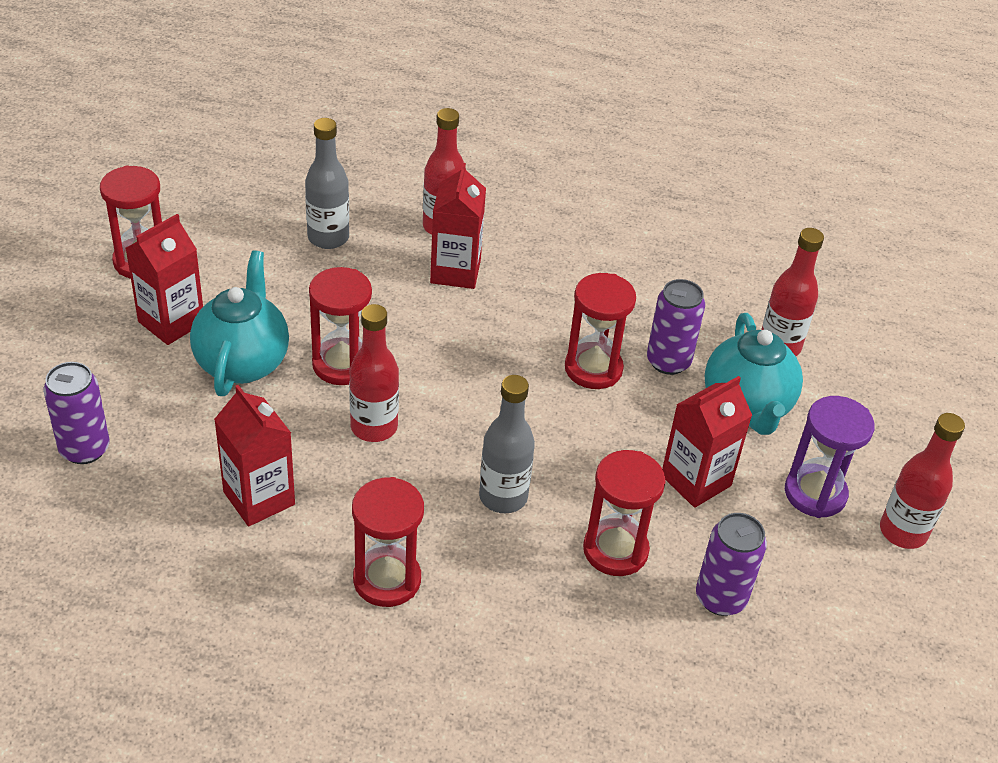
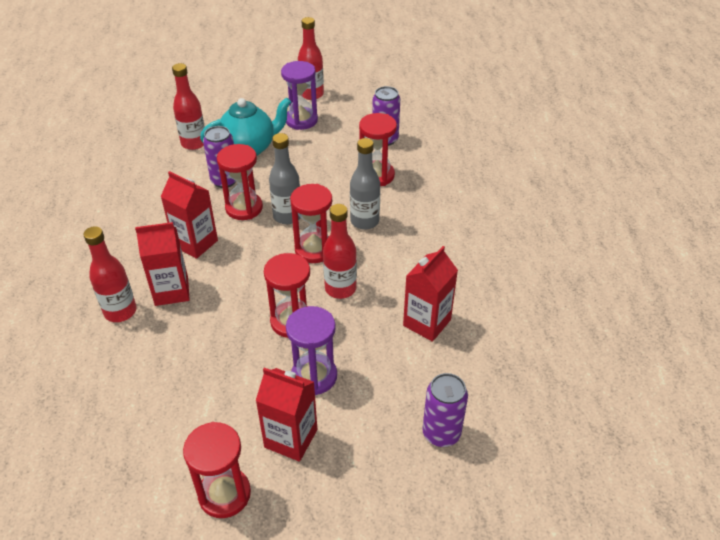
camera: 105 degrees left, 0 degrees up
(243, 362) = (314, 376): turquoise teapot -> purple hourglass
(328, 238) = (153, 375): grey bottle -> grey bottle (287, 216)
(387, 579) = (448, 250): red hourglass -> red hourglass (314, 249)
(696, 480) = (313, 157): red carton -> red carton (195, 243)

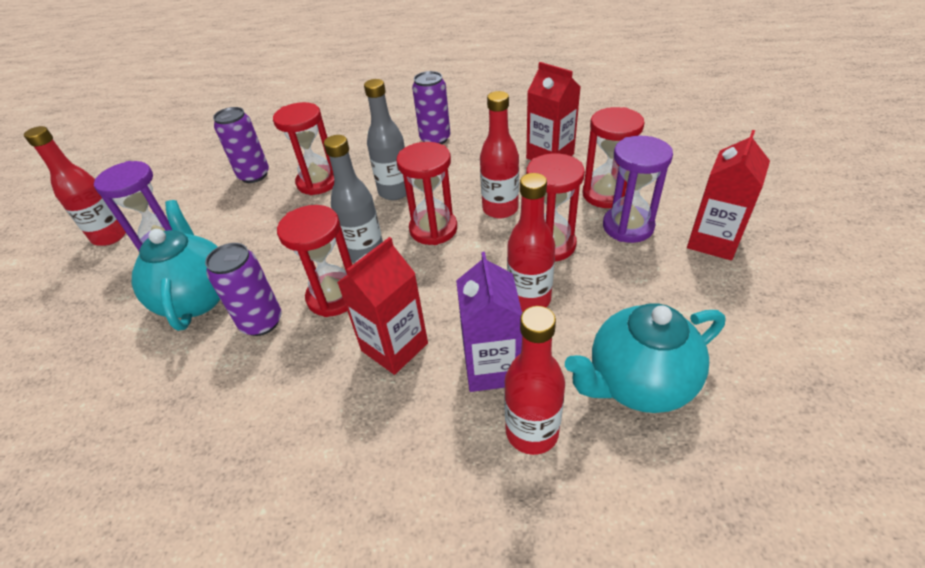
camera: 80 degrees left, 0 degrees up
(146, 367) = (638, 383): none -> turquoise teapot
(171, 291) = (491, 367): red carton -> purple carton
(194, 143) = (140, 370): red bottle -> red bottle (529, 299)
(224, 494) = (802, 288): red hourglass -> red hourglass (605, 194)
(441, 433) = (678, 153): purple can -> purple can (435, 139)

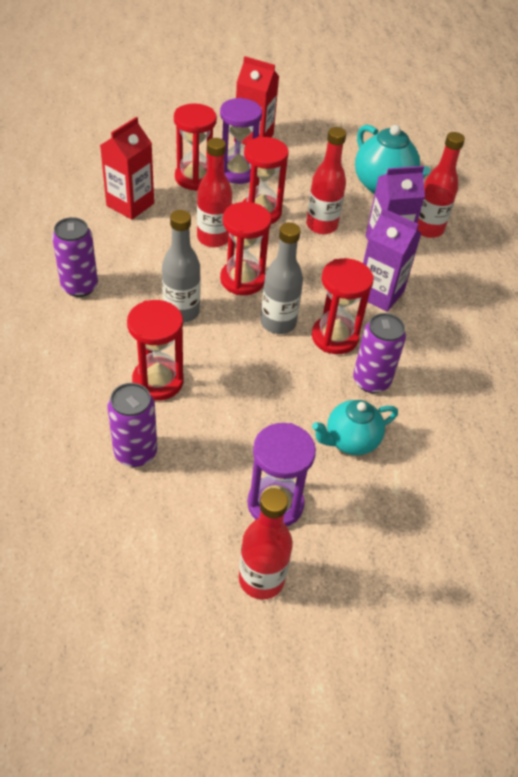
camera: 105 degrees left, 5 degrees up
(197, 297) = (350, 441): turquoise teapot -> turquoise teapot, size x0.67
(394, 347) = (379, 293): red carton -> purple carton

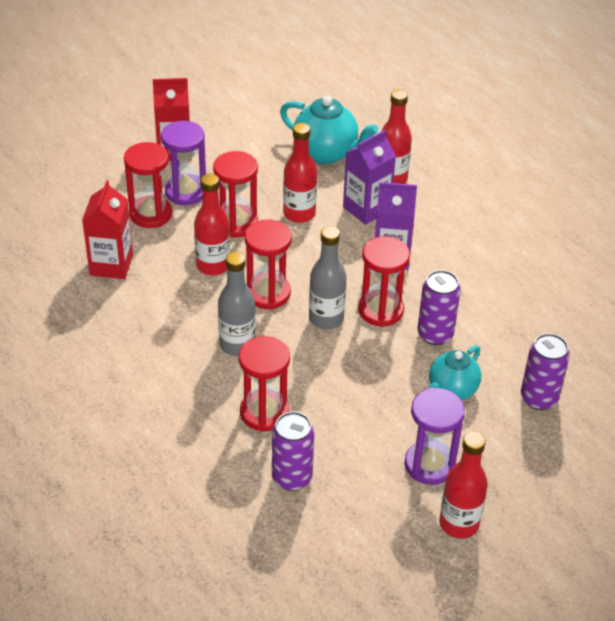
camera: 25 degrees left, 5 degrees down
(79, 287) = (129, 361): purple can -> purple can (538, 398)

